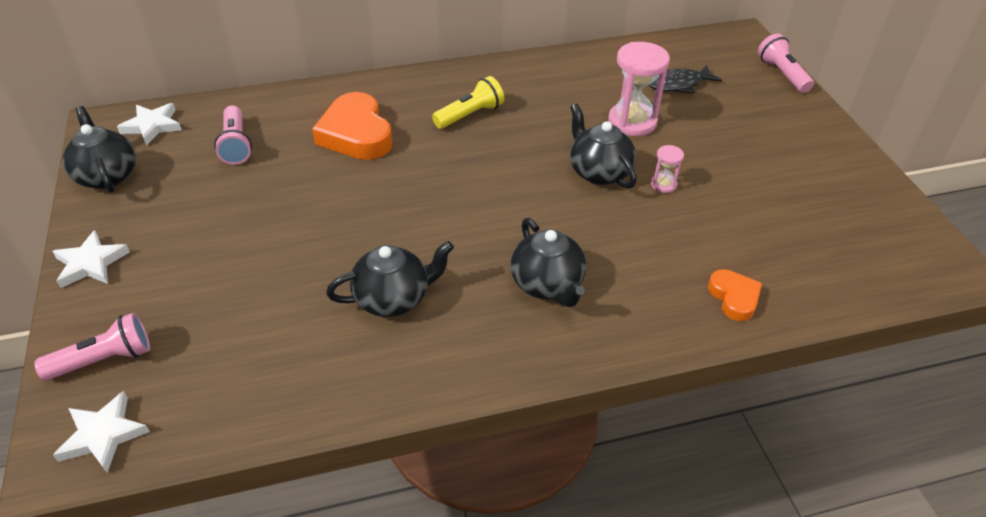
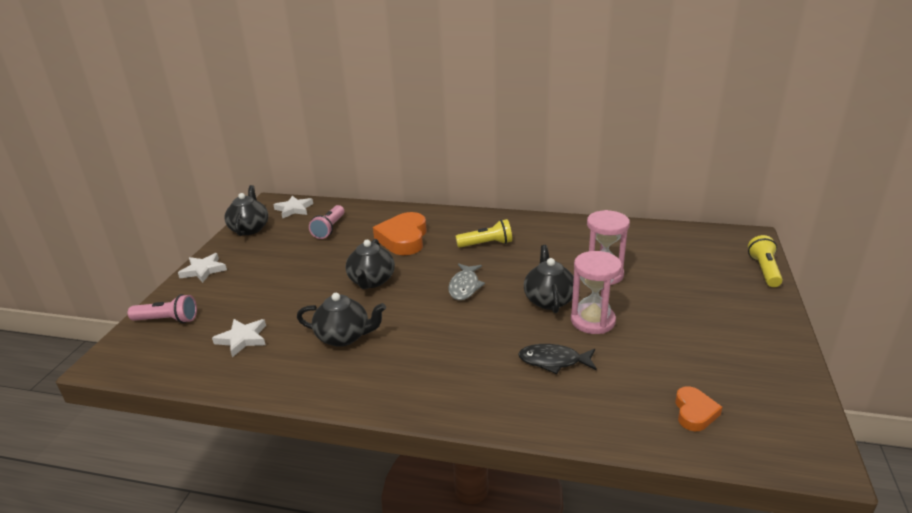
camera: 30 degrees right, 15 degrees down
(103, 435) = (134, 357): white star -> white star (242, 339)
(489, 182) = (464, 286): none -> grey fish
(547, 284) = (450, 359): black teapot -> black teapot (371, 281)
(663, 184) = (592, 321): pink hourglass -> pink hourglass, size x2.07
(679, 84) = (663, 258): black fish -> black fish (553, 361)
(734, 297) = (584, 412): orange heart -> orange heart (694, 412)
(782, 74) = (764, 270): pink flashlight -> yellow flashlight

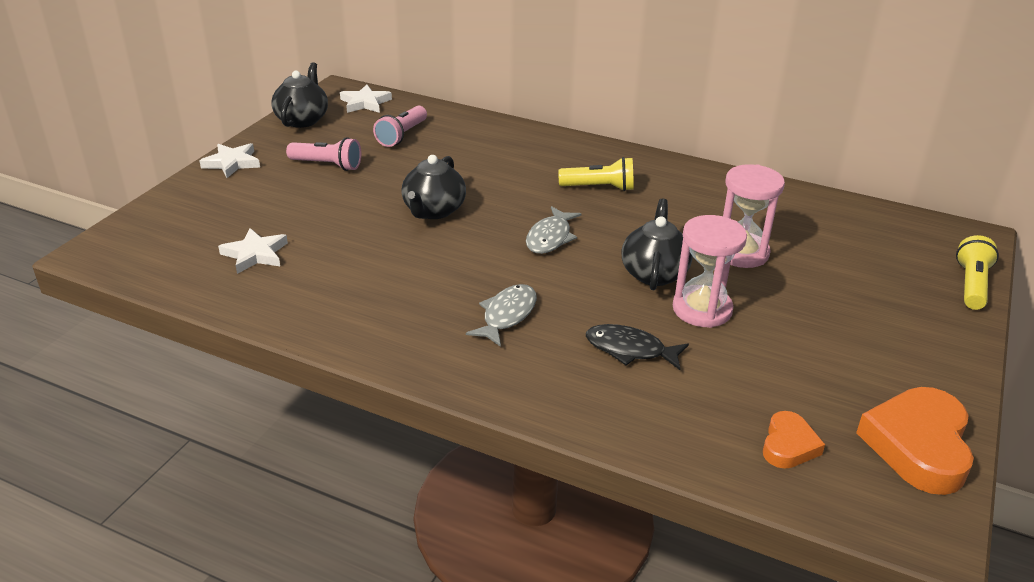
camera: 10 degrees right, 5 degrees up
(167, 320) = (174, 216): pink flashlight -> pink flashlight (327, 165)
(344, 337) = (377, 273): black teapot -> none
(403, 239) = (493, 163): orange heart -> orange heart (918, 445)
(454, 352) = (507, 315): none -> grey fish

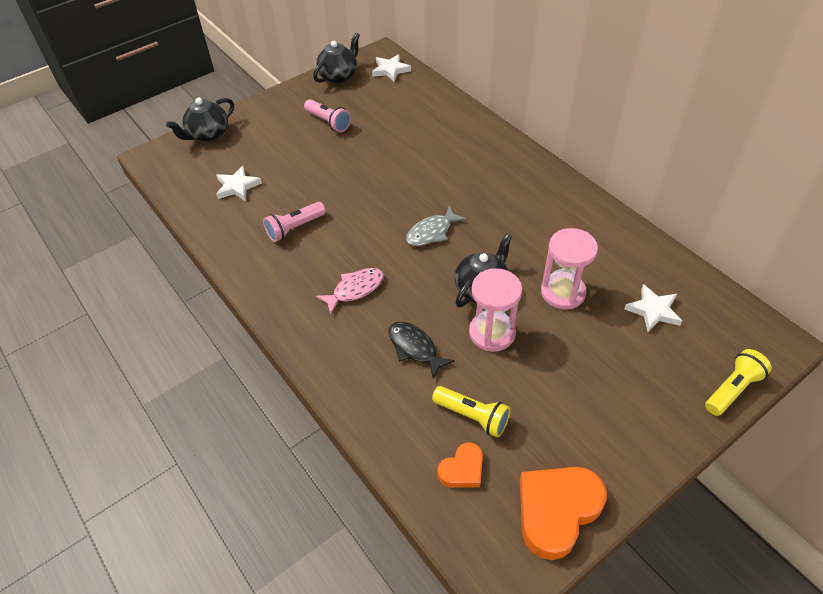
camera: 30 degrees right, 15 degrees up
(232, 163) = (271, 104): white star -> white star (653, 310)
(402, 135) = (395, 108): pink flashlight -> pink flashlight (295, 228)
(433, 211) = (369, 183): black teapot -> black teapot (208, 134)
(507, 315) = (355, 289): grey fish -> pink fish
(599, 187) = (501, 197): yellow flashlight -> yellow flashlight (472, 416)

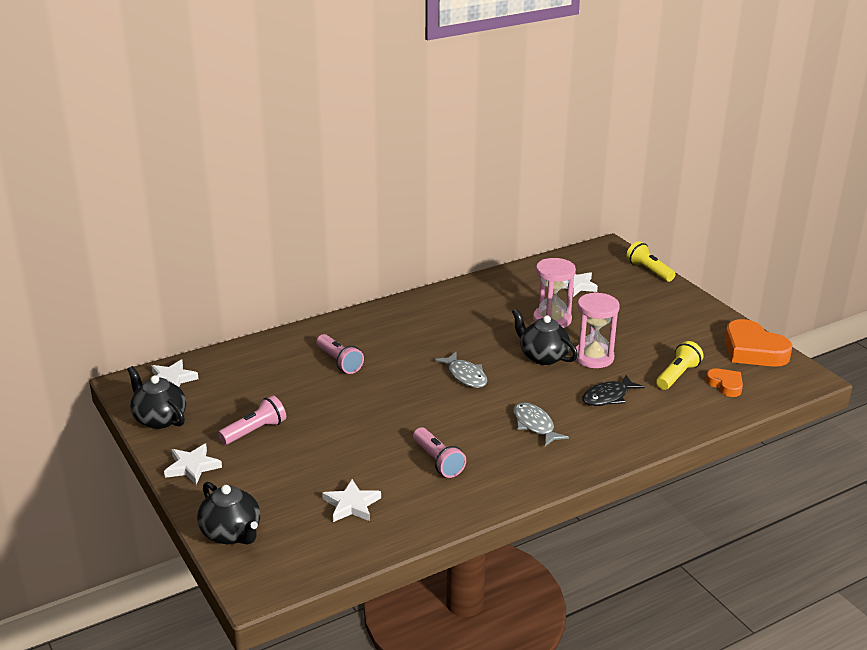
camera: 85 degrees left, 20 degrees down
(282, 102) = (192, 467): none -> white star
(355, 289) = (534, 425): pink fish -> grey fish
(436, 149) = (339, 362): none -> pink flashlight

